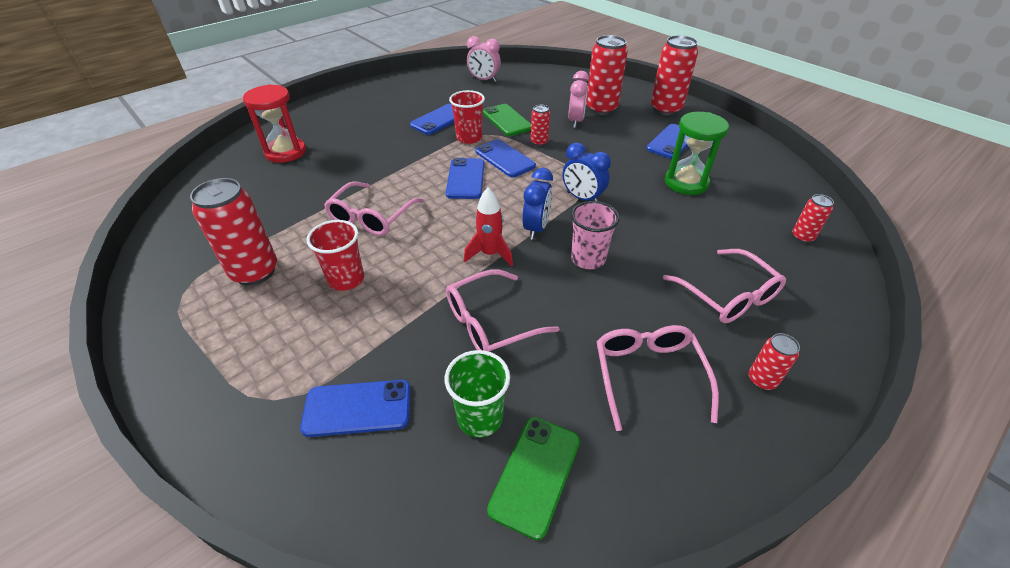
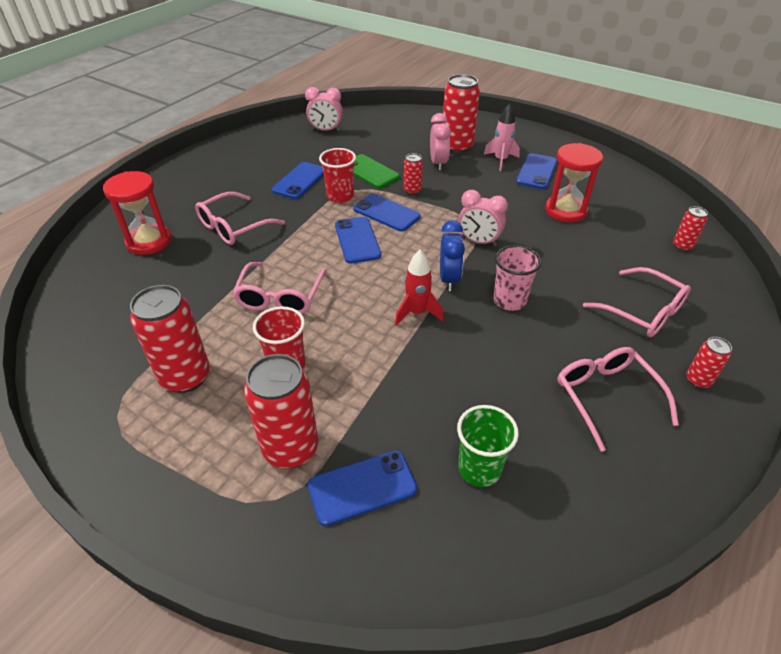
camera: 15 degrees left, 0 degrees up
(490, 322) = (448, 379): pink glasses -> pink glasses (233, 227)
(535, 474) = (549, 506): green phone -> none
(582, 198) = (479, 242): blue clock -> pink clock
(639, 127) = (500, 160): none -> pink rocket
(665, 109) = (517, 139): red can -> red can (290, 449)
(686, 183) = (565, 211): green hourglass -> red hourglass

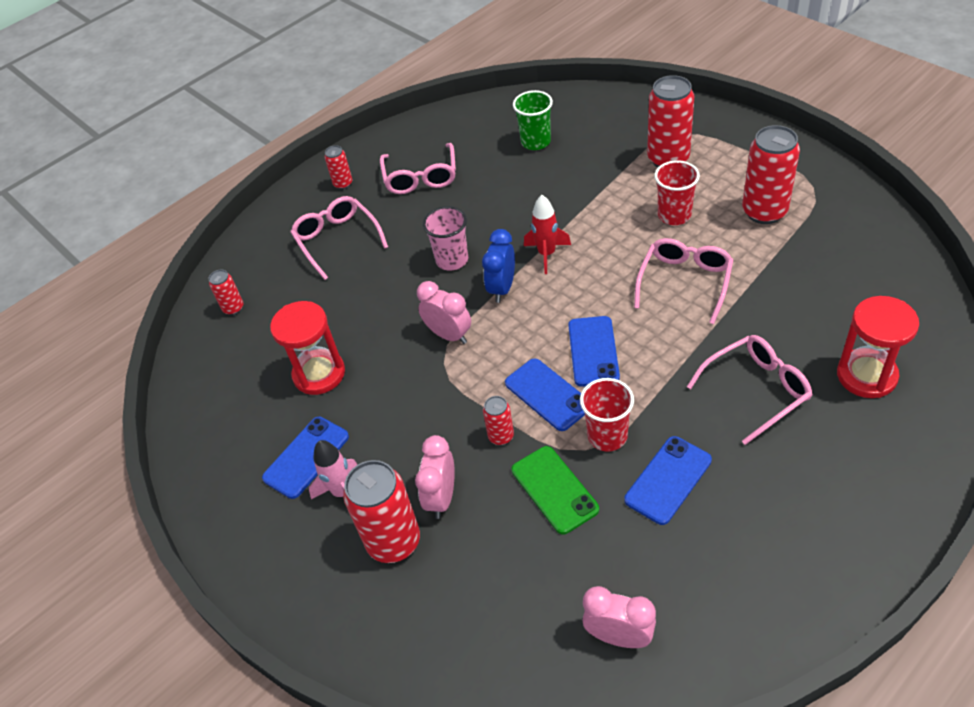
camera: 160 degrees left, 5 degrees up
(362, 487) = (618, 137): blue phone -> none

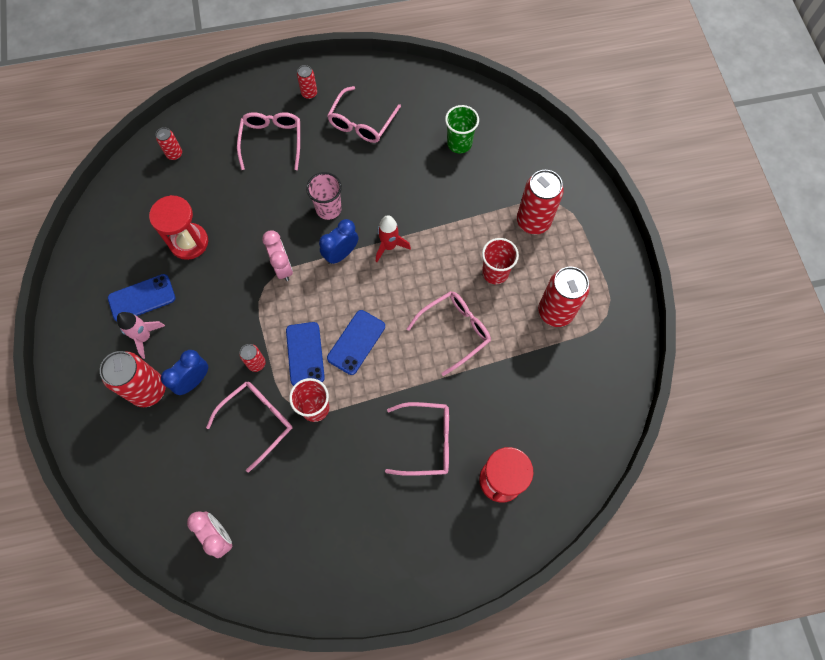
camera: 25 degrees right, 20 degrees up
(442, 497) = (194, 380): pink clock -> blue clock
(554, 489) = (257, 421): green phone -> pink glasses
(668, 480) = (324, 462): blue phone -> none

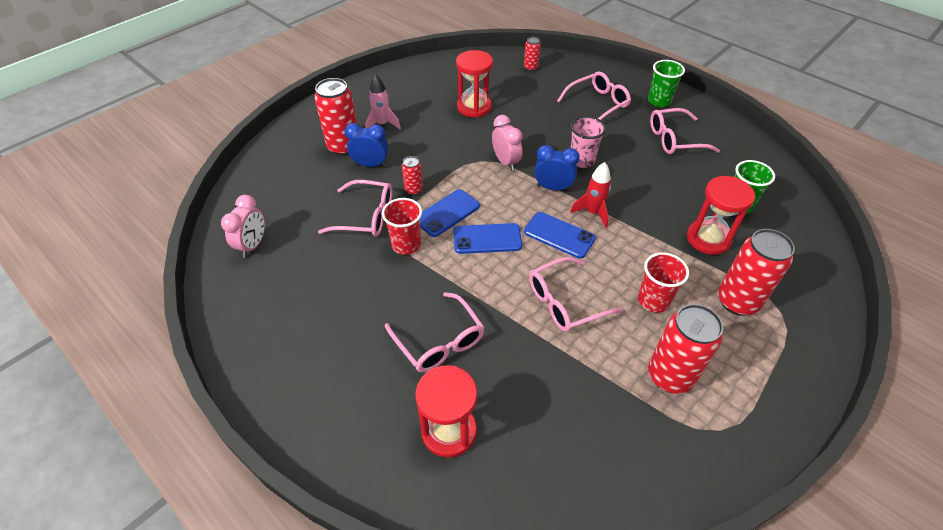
camera: 55 degrees right, 20 degrees down
(142, 298) = (410, 108): blue phone -> blue phone (559, 235)
(282, 267) = (505, 162): pink clock -> pink clock turned 60 degrees counterclockwise
(309, 93) = (659, 101): red can -> green cup
(455, 331) = (565, 302): pink glasses -> pink glasses turned 135 degrees clockwise
(472, 191) = (708, 239): none -> red hourglass

